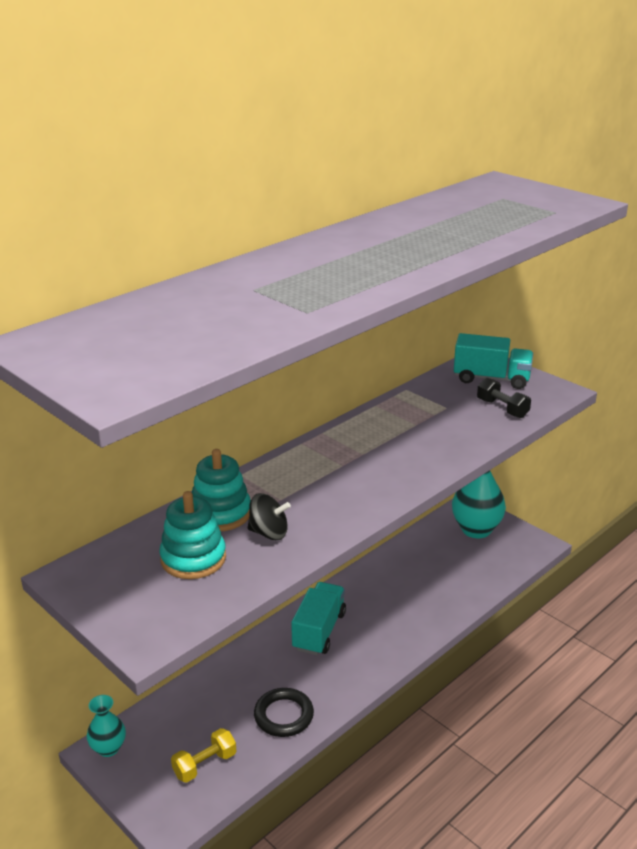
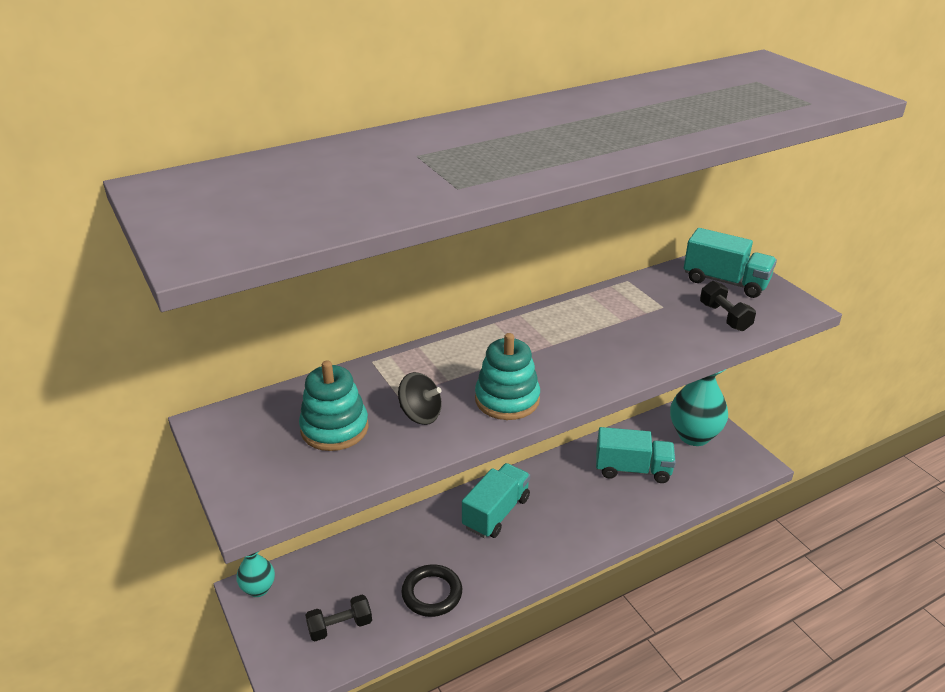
camera: 15 degrees right, 5 degrees up
(205, 764) = (340, 626): yellow dumbbell -> black dumbbell
(220, 513) = (381, 385): turquoise stacking toy -> turquoise stacking toy (507, 399)
(431, 569) = (632, 469): none -> turquoise truck

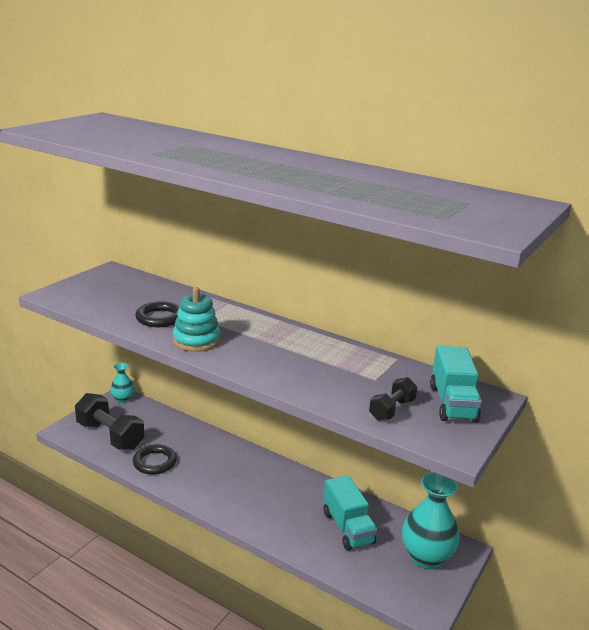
camera: 60 degrees right, 10 degrees down
(334, 428) = (129, 298): turquoise stacking toy -> none
(340, 626) = (110, 435): black dumbbell -> black dumbbell, size x1.86
(420, 415) = (159, 318): black spinning top -> black ring
(496, 513) = (245, 469): turquoise truck -> none

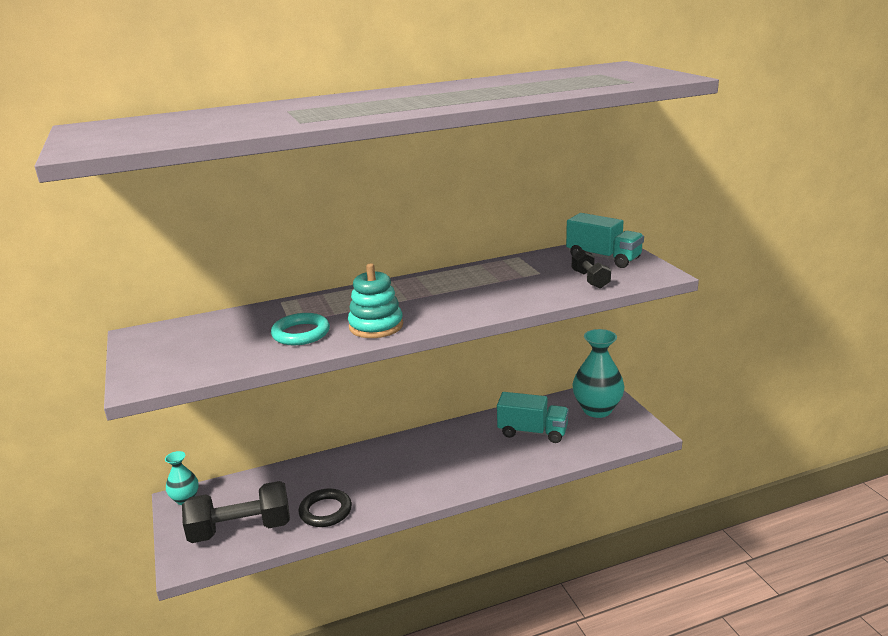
camera: 50 degrees left, 0 degrees up
(159, 318) = (301, 333): black ring -> turquoise ring

